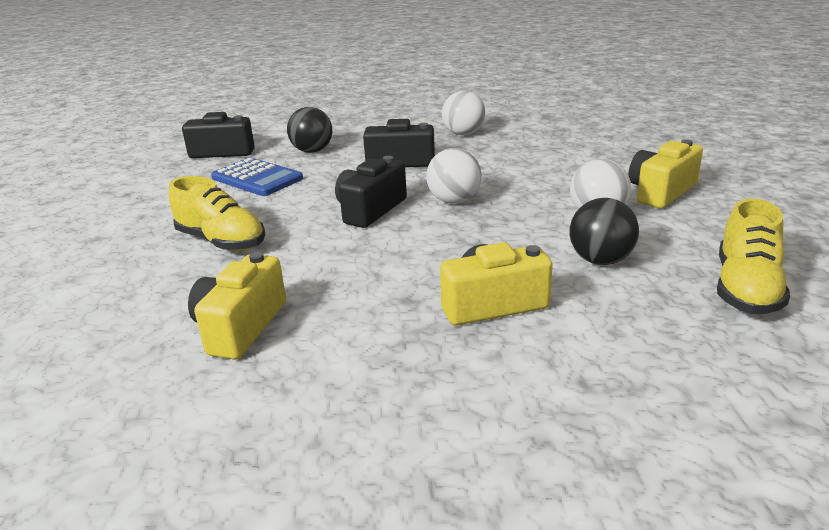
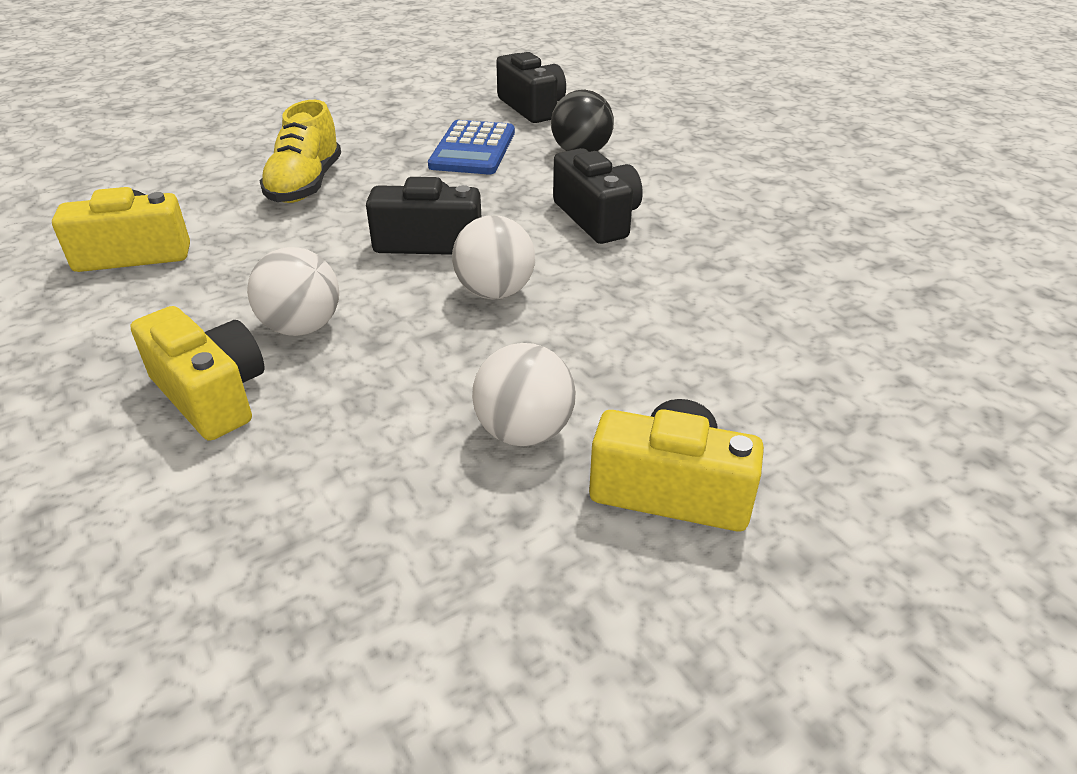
camera: 60 degrees right, 10 degrees up
(463, 134) = (751, 235): white ball -> white ball (302, 327)
(600, 260) = (365, 464): black ball -> none
(746, 289) = (323, 651): yellow shoe -> none

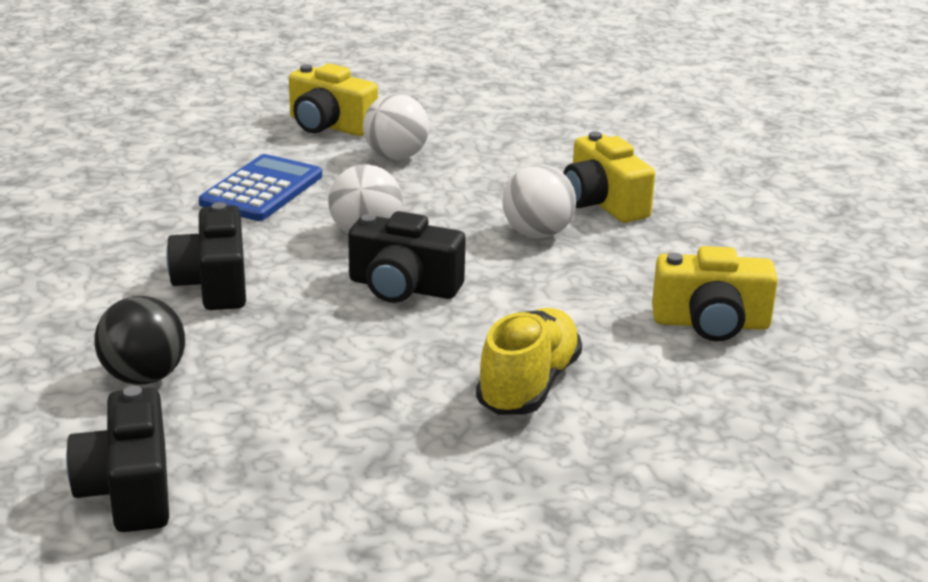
camera: 165 degrees left, 10 degrees down
(473, 149) = (284, 410): blue calculator -> blue calculator (262, 190)

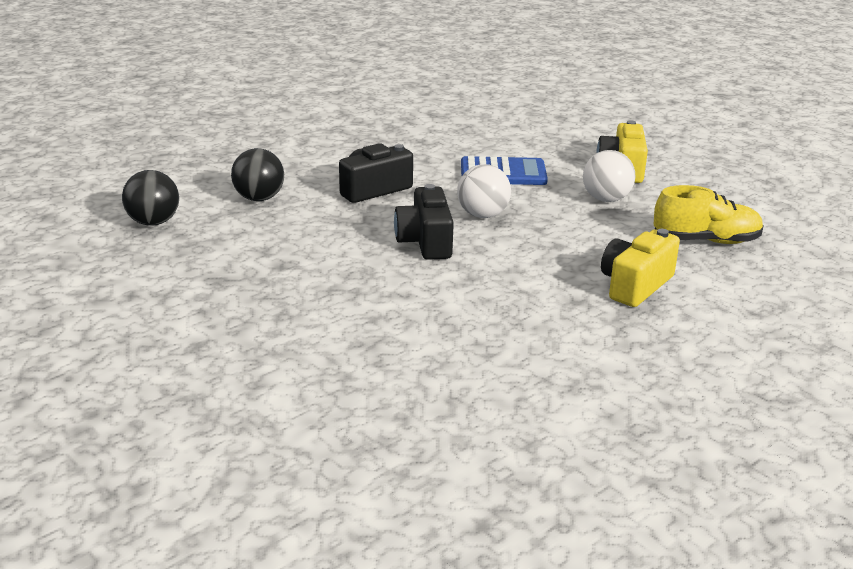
camera: 65 degrees right, 0 degrees up
(128, 490) = (153, 222): black camera -> black ball
(528, 385) = (340, 307): yellow shoe -> yellow shoe (706, 241)
(537, 234) = (553, 270): white ball -> none
(711, 323) = (490, 362): yellow camera -> none

